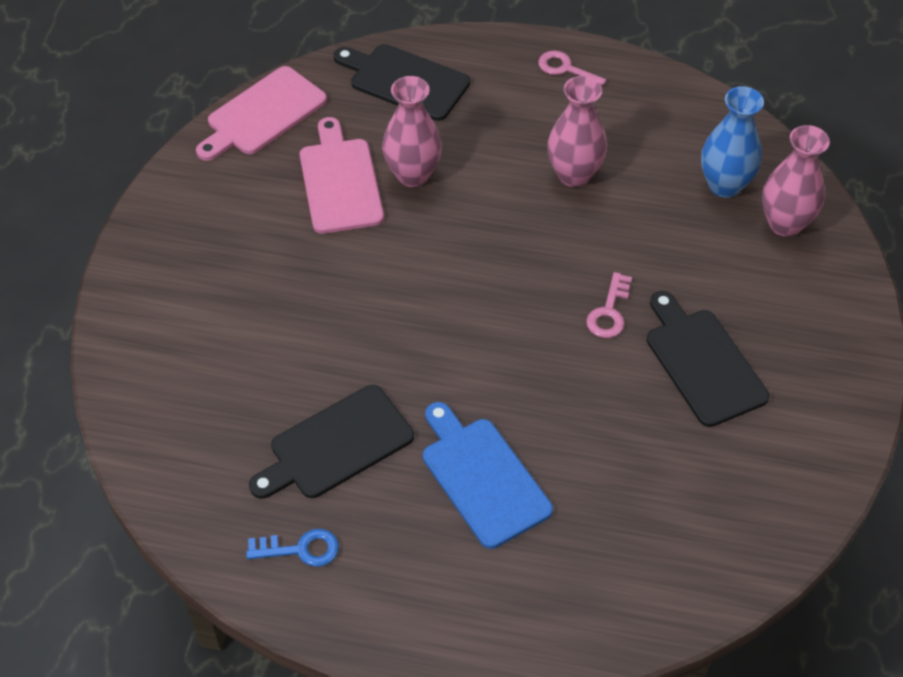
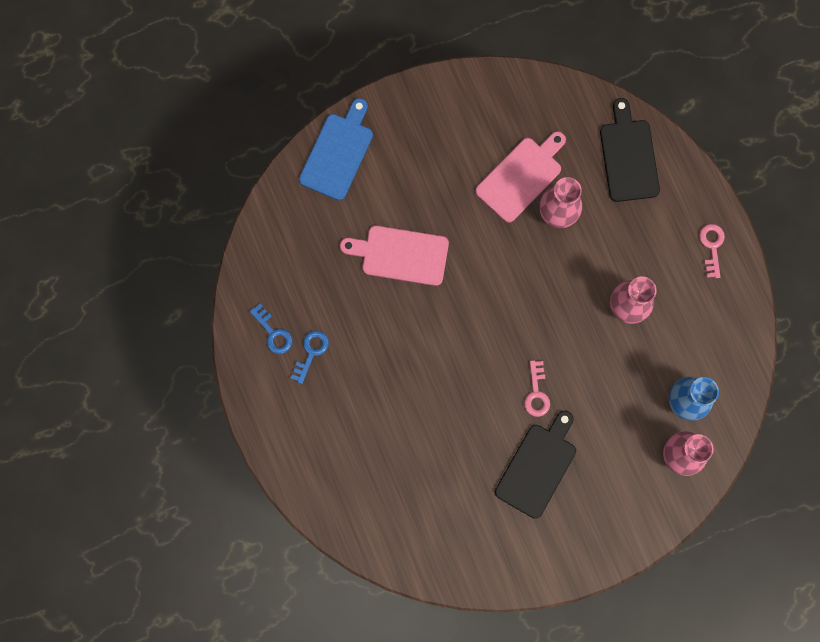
camera: 55 degrees right, 25 degrees up
(263, 114) = (539, 94): pink cutting board -> pink cutting board (400, 255)
(336, 445) = (345, 306): black cutting board -> none
(364, 520) = (311, 352): none -> blue key
(482, 477) = (378, 395): blue cutting board -> blue cutting board (338, 153)
(609, 312) = (536, 393): pink key -> pink key turned 75 degrees counterclockwise

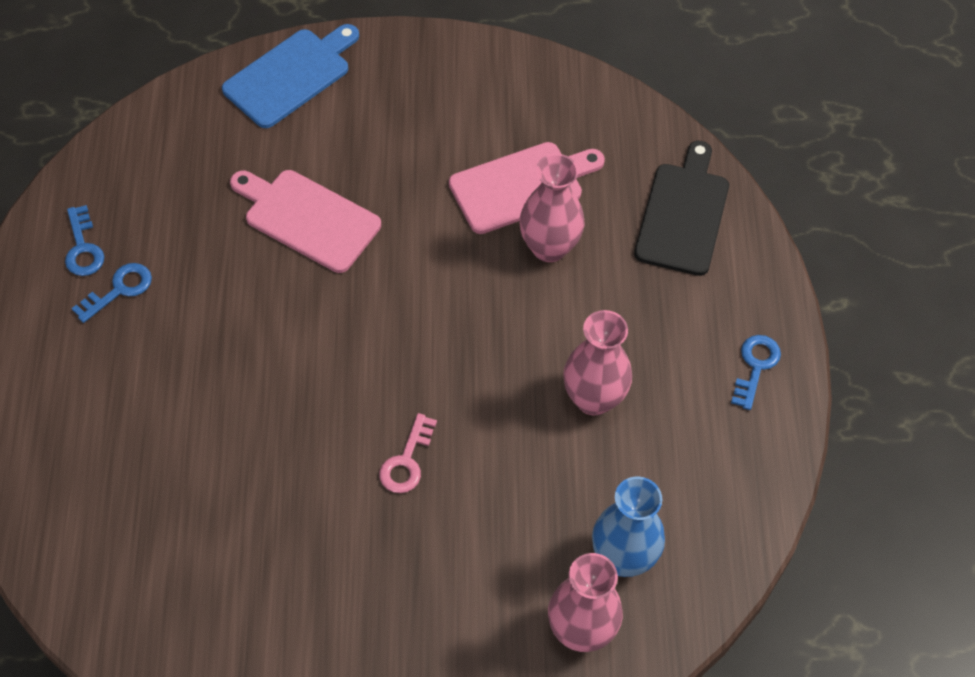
camera: 20 degrees right, 20 degrees down
(537, 466) = (357, 561): black cutting board -> none
(712, 247) = (755, 367): pink key -> blue key

